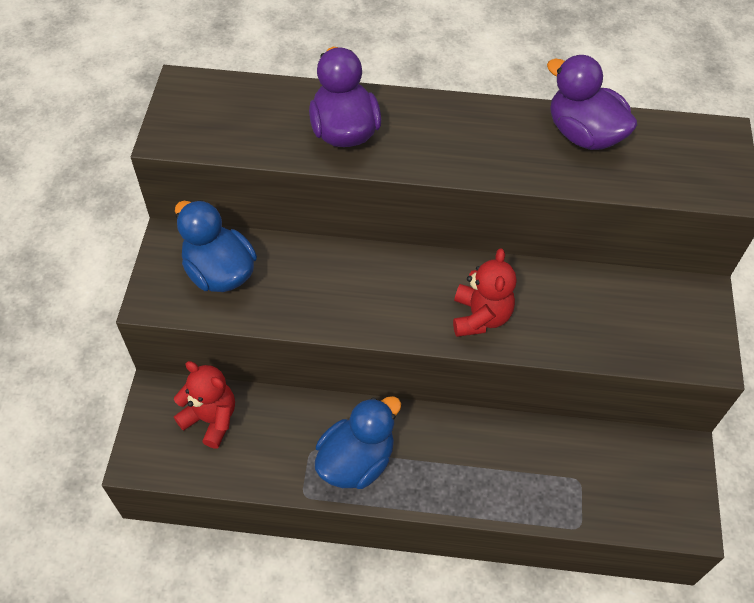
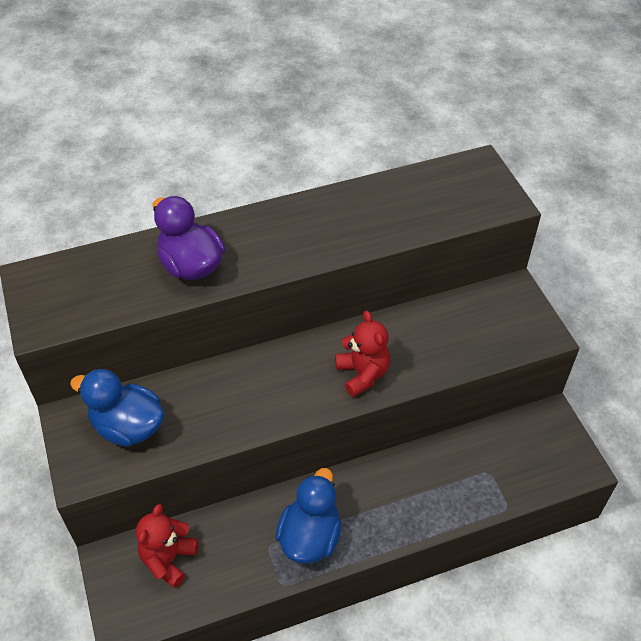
camera: 25 degrees left, 5 degrees down
(211, 419) = (168, 559): red teddy bear -> red teddy bear turned 75 degrees counterclockwise
(583, 134) = (380, 199): purple duck -> none

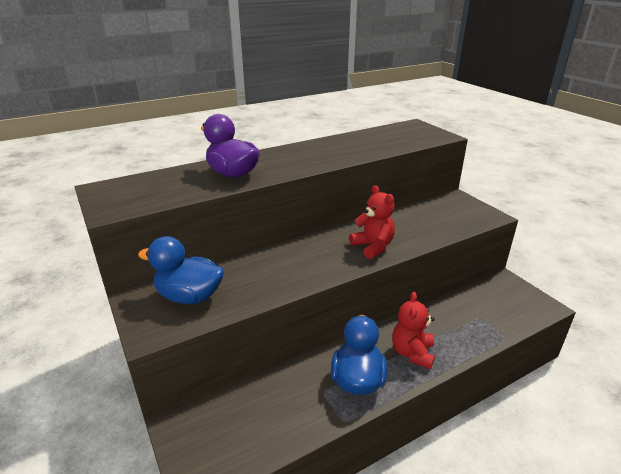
camera: 10 degrees left, 20 degrees down
(168, 559) = (234, 415): red teddy bear -> red teddy bear (412, 353)

